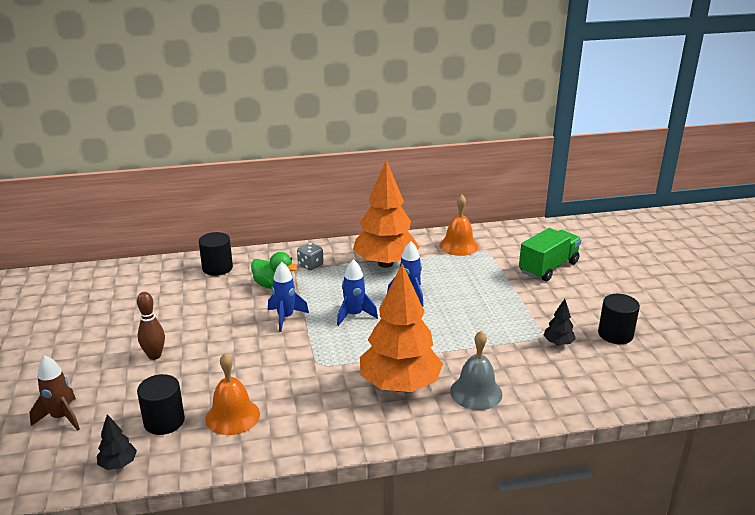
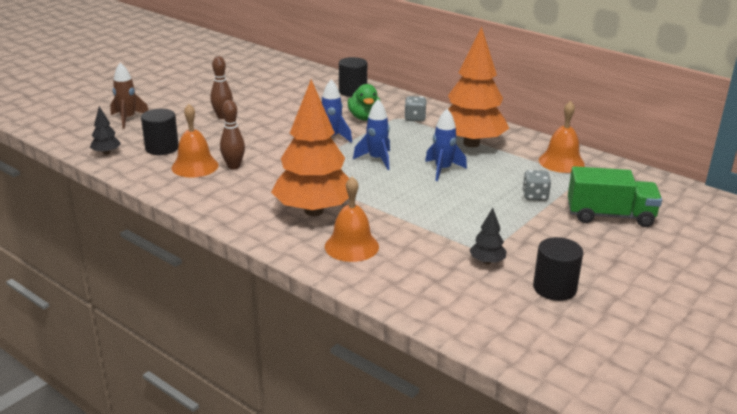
camera: 50 degrees right, 0 degrees up
(265, 393) = (233, 166): none -> brown bowling pin
(476, 392) = (351, 246): grey bell -> orange bell
(492, 280) = (535, 196): none -> grey dice

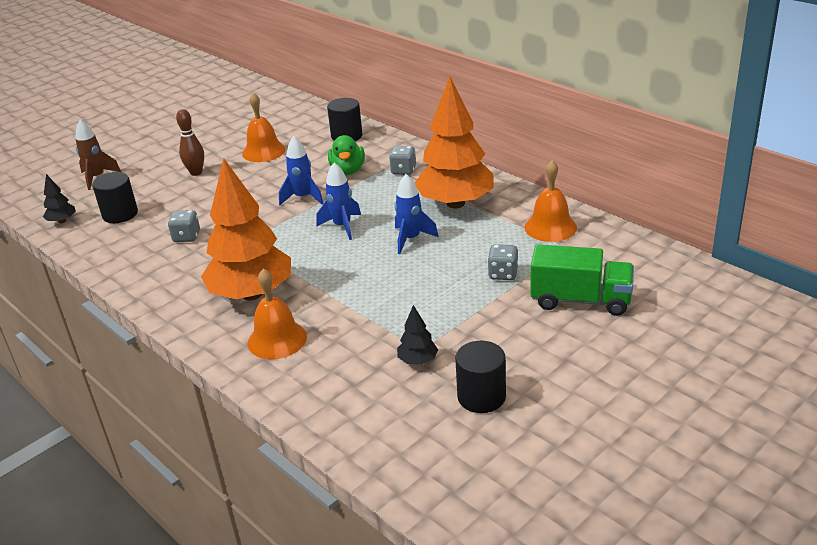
camera: 10 degrees right, 5 degrees up
(195, 166) = (146, 237): orange bell -> orange bell (263, 151)
(233, 166) = (186, 237): brown bowling pin -> grey dice

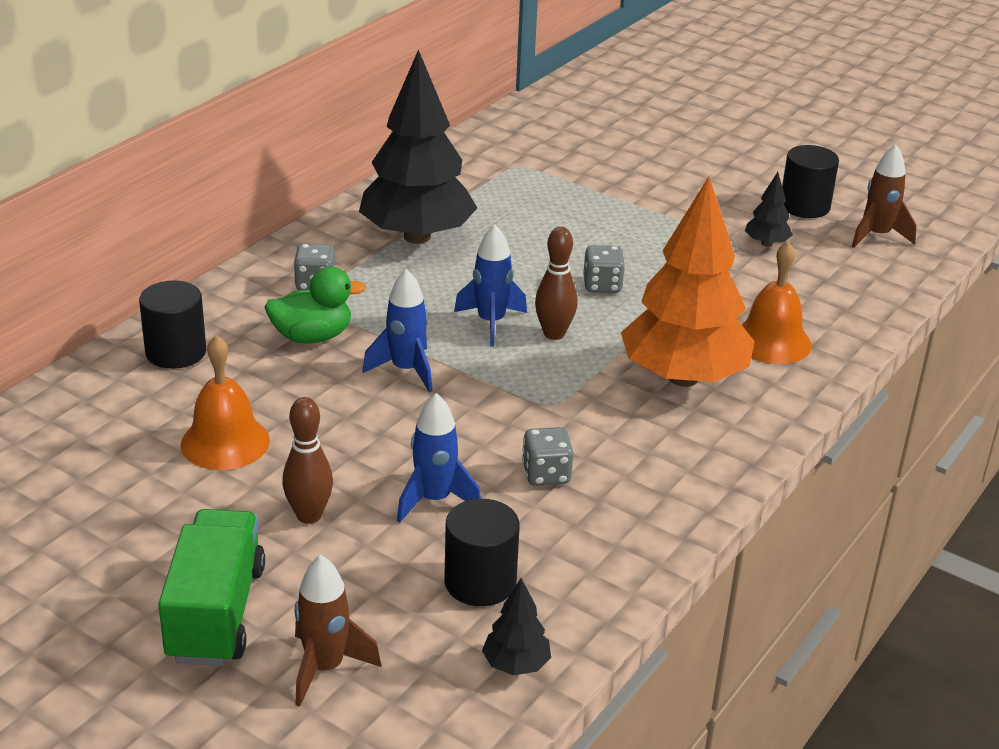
camera: 105 degrees left, 0 degrees up
(321, 248) = (554, 334): none -> brown bowling pin
(411, 239) = (517, 264): blue rocket -> blue rocket (434, 500)
(419, 435) = (877, 236): none -> brown rocket
(455, 203) = (417, 237): orange tree -> black tree
(503, 274) = (583, 200): grey dice -> grey dice (602, 286)
(550, 227) = (473, 172): orange bell -> none
(580, 300) = (622, 156): green truck -> green truck (216, 613)

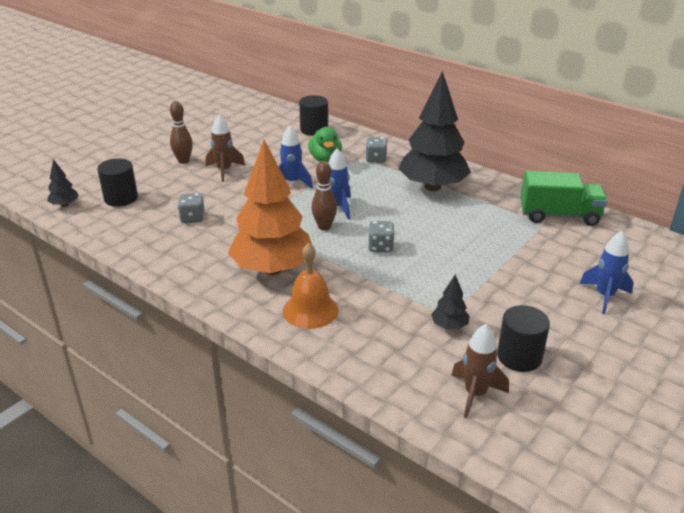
camera: 95 degrees right, 0 degrees up
(216, 613) = (131, 145): green truck -> green truck (559, 215)
(225, 442) = (241, 142): orange bell -> none
(325, 668) = (88, 165): brown rocket -> brown rocket (224, 170)
(434, 500) = (183, 188): blue rocket -> blue rocket (604, 296)

